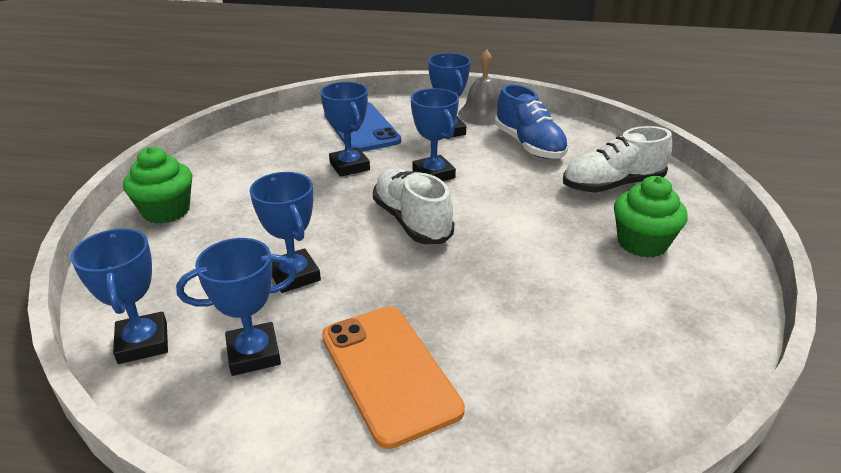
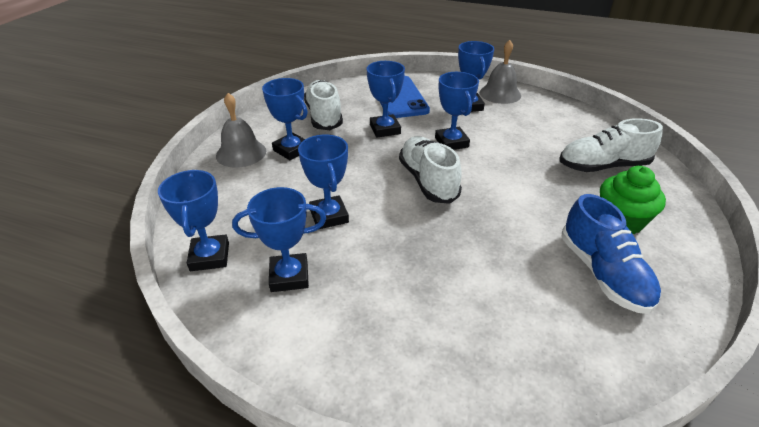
camera: 10 degrees right, 5 degrees up
(166, 211) = (241, 153): green cupcake -> grey bell
(233, 201) = (291, 150): none -> blue trophy
(269, 157) = (324, 116): none -> white shoe
(389, 372) = (391, 306): orange phone -> none
(529, 145) = (535, 124): blue shoe -> blue shoe (603, 273)

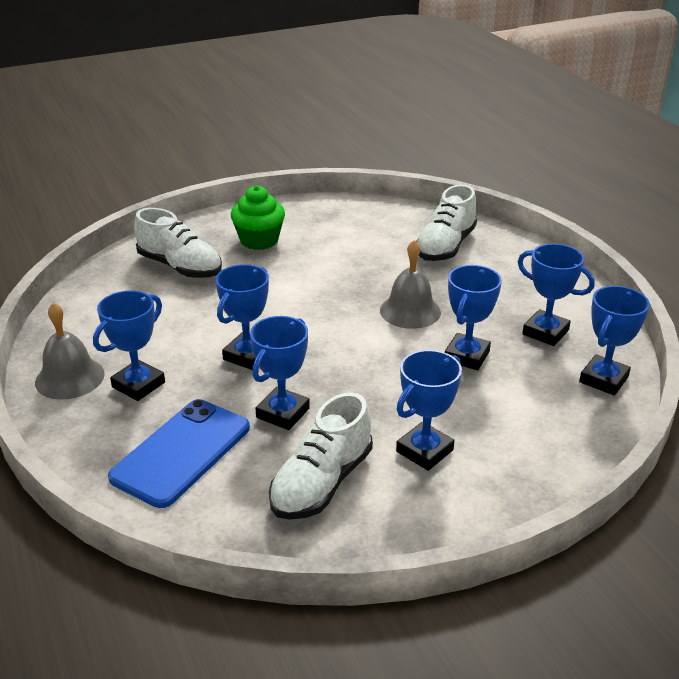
camera: 135 degrees left, 5 degrees down
(241, 153) = (490, 485): grey bell -> grey bell (410, 311)
(291, 150) = (424, 451): blue trophy -> blue trophy turned 45 degrees clockwise
(428, 181) = (337, 336): white shoe -> white shoe (445, 246)
(603, 273) = (333, 232): blue shoe -> none

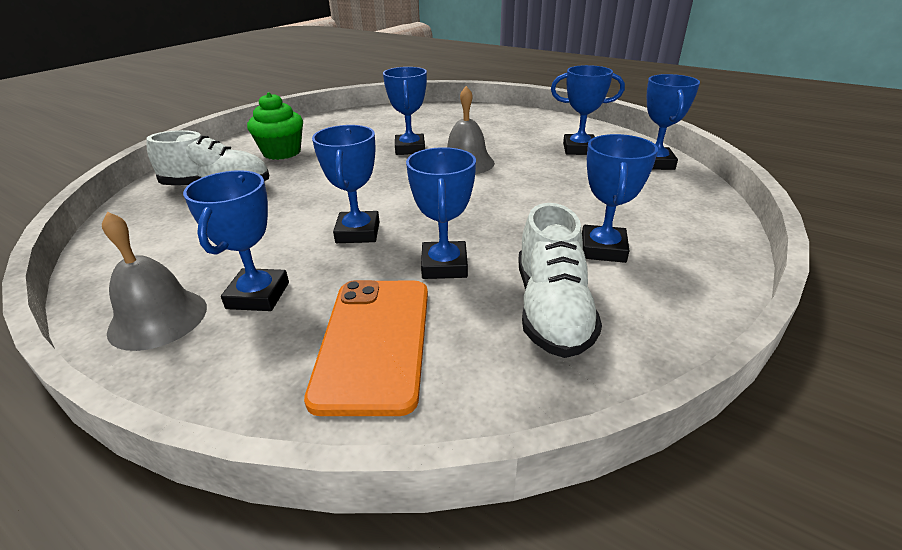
camera: 30 degrees left, 0 degrees up
(181, 452) = (374, 342): blue phone -> orange phone
(445, 246) = (444, 122): white shoe -> none
(466, 356) = (545, 177): blue trophy -> blue trophy (410, 149)

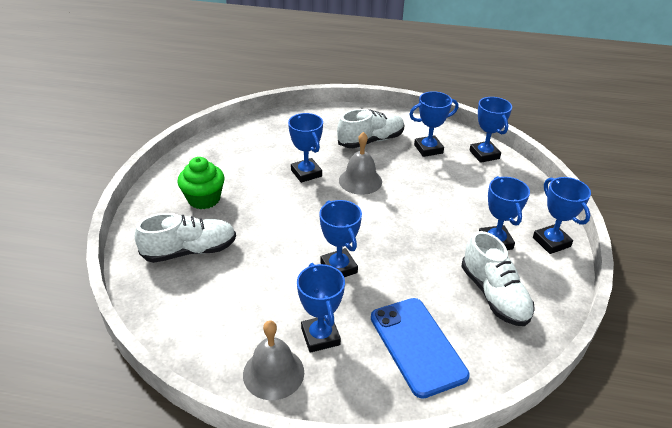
camera: 25 degrees left, 5 degrees up
(374, 342) = (417, 346): orange phone -> blue phone
(444, 266) = (415, 280): blue trophy -> blue trophy (551, 242)
(511, 134) = (371, 141): none -> white shoe

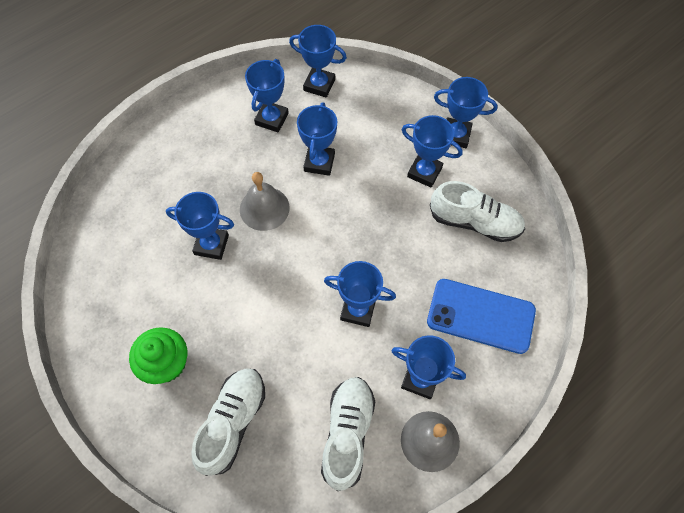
camera: 50 degrees left, 25 degrees up
(371, 141) = (215, 154): white shoe -> white shoe (347, 433)
(427, 186) = (319, 162): none -> blue trophy

